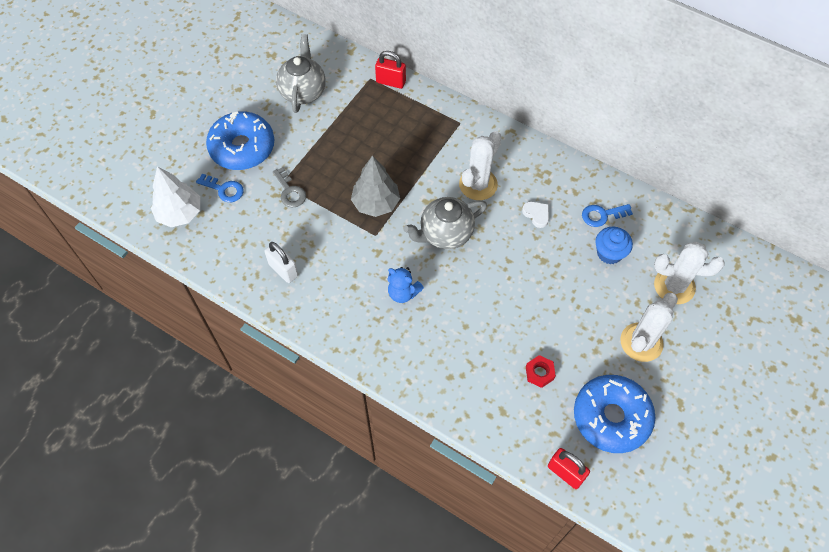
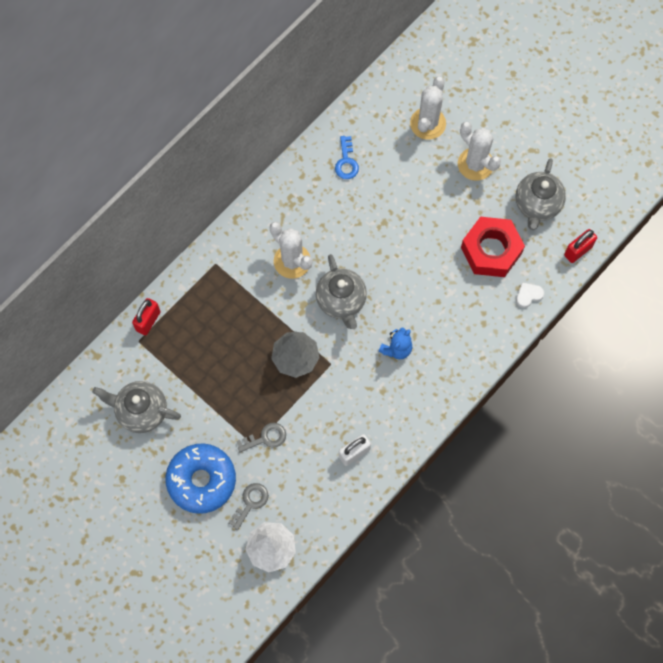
camera: 80 degrees left, 10 degrees up
(224, 189) = (250, 502): blue key -> grey key
(536, 214) = (335, 217): white heart -> white heart (528, 295)
(539, 373) = (491, 250): red nut -> red nut, size x2.34
(609, 253) = (386, 166): blue cupcake -> none
(611, 417) = (537, 205): blue donut -> grey teapot

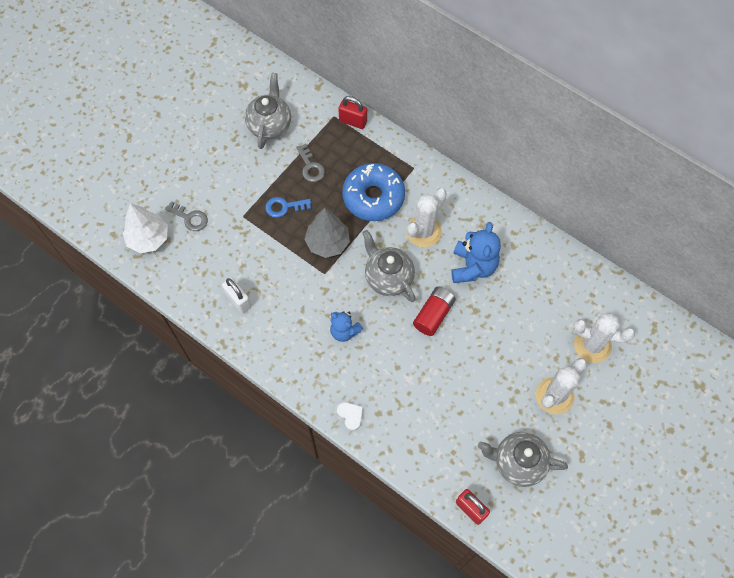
camera: 85 degrees right, 5 degrees down
(201, 480) = (209, 177): blue donut -> blue donut (373, 197)
(265, 438) = (250, 224): grey key -> grey key (310, 167)
(336, 219) = (473, 267): none -> blue teddy bear
(341, 301) = (388, 277): grey teapot -> grey teapot turned 75 degrees clockwise
(346, 162) = (535, 271): blue key -> blue key (284, 207)
(385, 262) = (433, 315): none -> red battery
(491, 250) = (459, 416): red nut -> none
(528, 295) = (413, 457): white heart -> white heart (350, 415)

